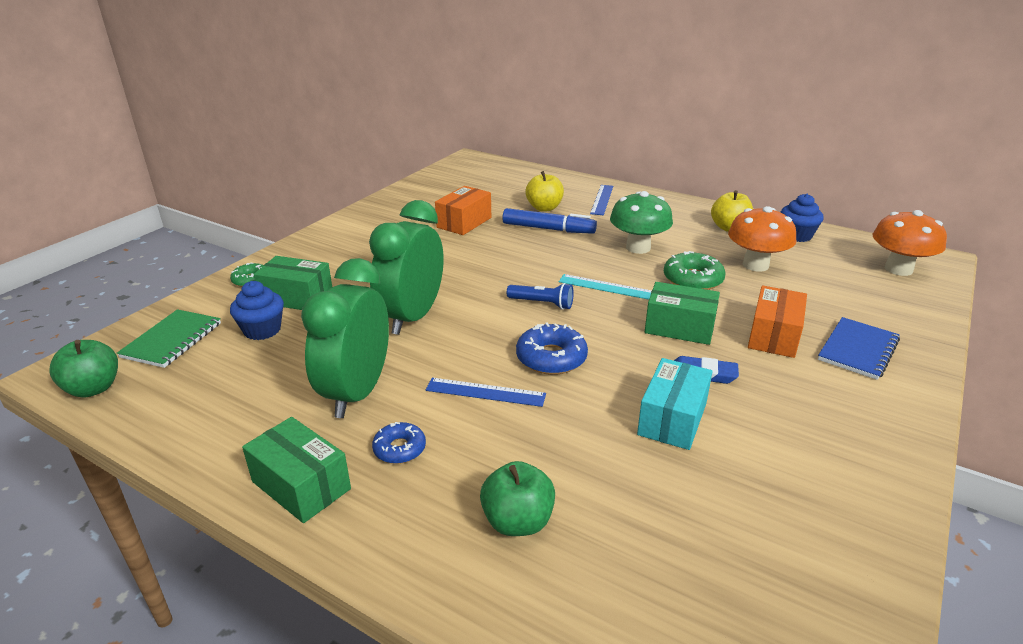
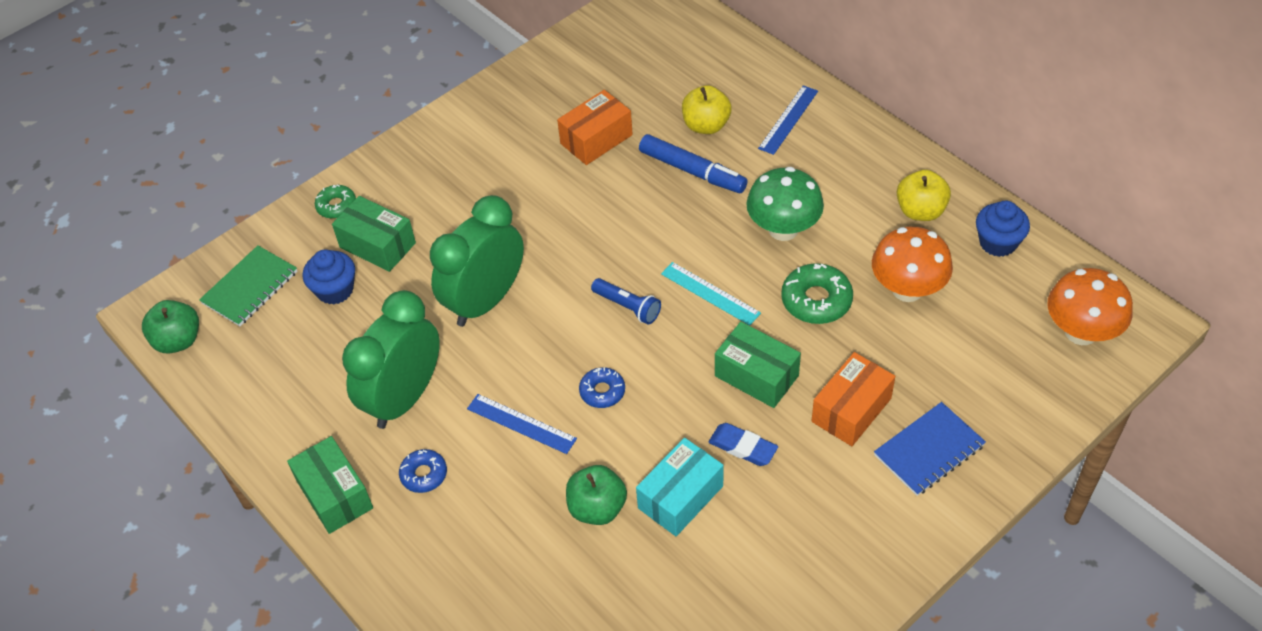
camera: 20 degrees right, 20 degrees up
(517, 521) = (495, 573): green apple -> green apple (597, 508)
(551, 358) = (602, 391): blue donut -> blue donut, size x0.63

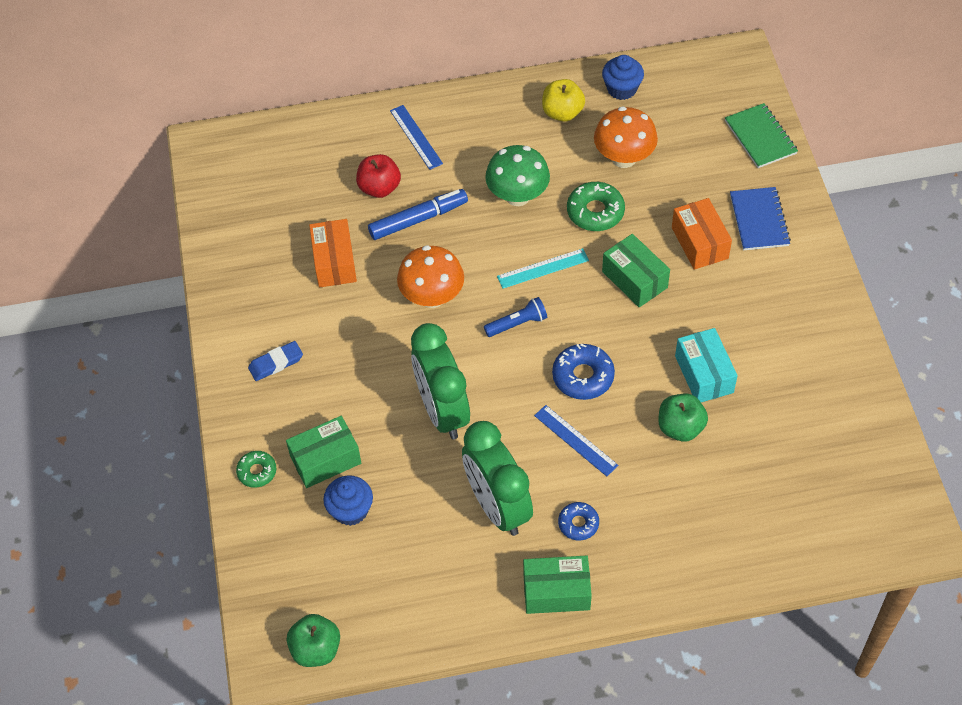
camera: 60 degrees left, 5 degrees up
(250, 287) = (298, 572): green notebook -> green notebook (760, 137)
(521, 423) = (576, 440): blue ruler -> blue ruler turned 75 degrees clockwise
(602, 391) = (583, 376): blue donut -> blue donut, size x1.60
(706, 125) = (379, 188): yellow apple -> red apple
(743, 447) = (688, 318): blue eraser -> blue eraser (276, 363)
(756, 376) = (634, 279): green box -> green box turned 75 degrees clockwise
(1081, 332) = (724, 91): orange mushroom -> orange mushroom (432, 297)

